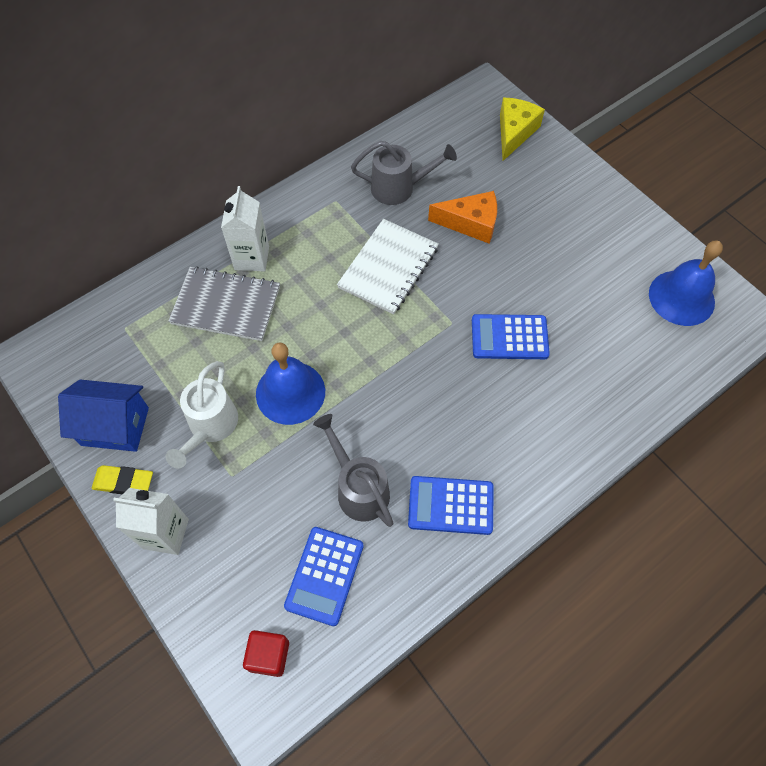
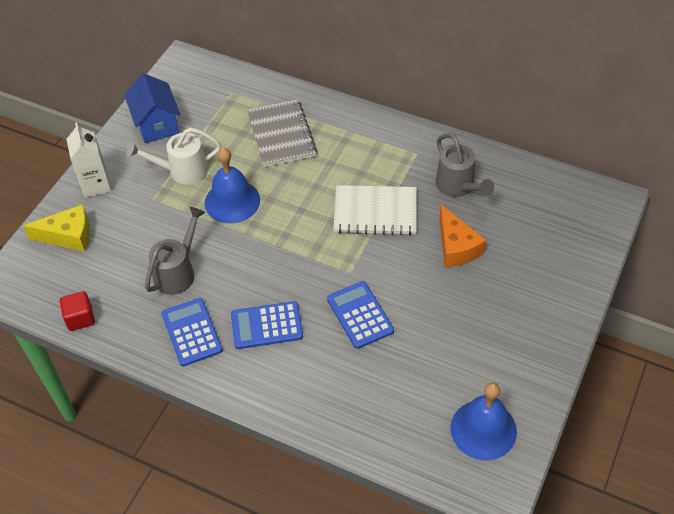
camera: 65 degrees right, 10 degrees down
(124, 482) = (120, 148): yellow eraser -> none
(252, 258) = (330, 130): white carton -> none
(269, 655) = (38, 274): red cube -> red cube (80, 318)
(324, 575) = (105, 280): blue calculator -> blue calculator (266, 326)
(514, 133) = (579, 240): yellow cheese -> yellow cheese (68, 236)

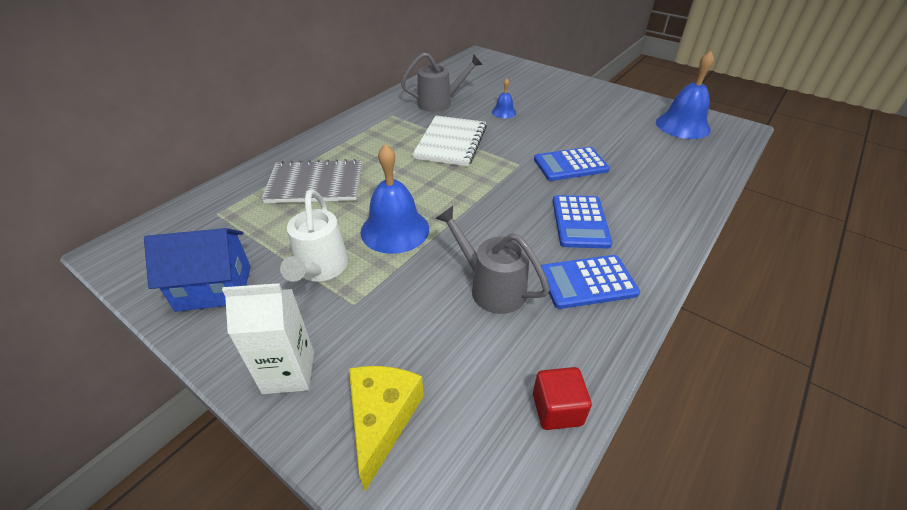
camera: 80 degrees left, 10 degrees down
(456, 247) = (504, 112): orange cheese -> blue bell

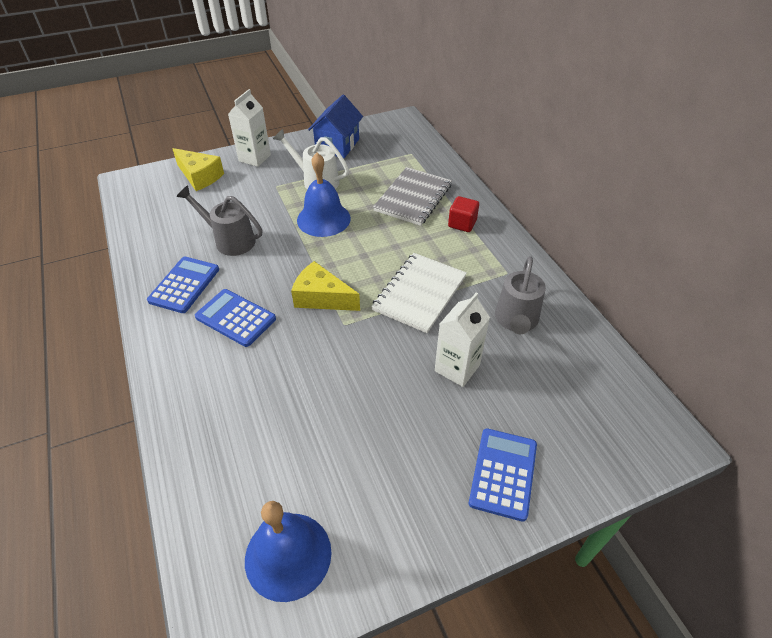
camera: 120 degrees right, 5 degrees up
(450, 142) = (420, 293): white notebook -> white notebook turned 75 degrees clockwise
(491, 287) = (230, 240): grey watering can -> grey watering can turned 135 degrees counterclockwise
(504, 112) = (457, 368): blue bell -> white carton
(504, 185) = (322, 297): none -> yellow cheese
(557, 409) = (138, 228): red cube -> red cube (462, 223)
(570, 165) = (310, 363): blue calculator -> blue calculator (503, 473)

